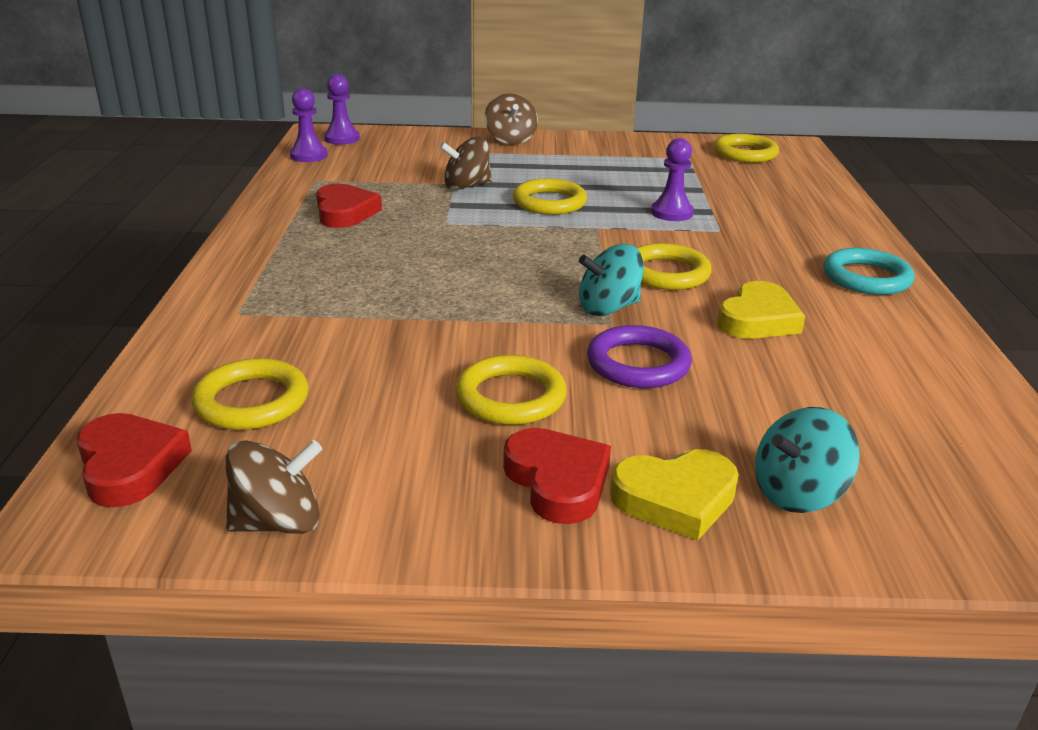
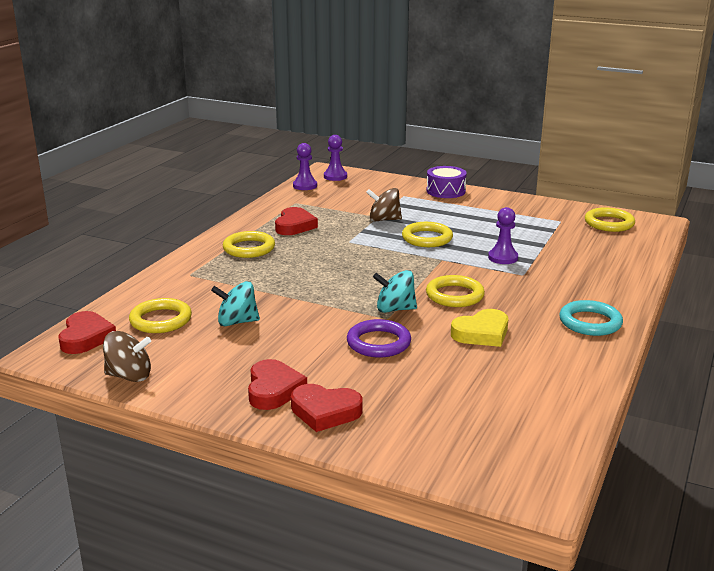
camera: 25 degrees right, 5 degrees down
(510, 140) = (445, 191): brown spinning top -> purple drum
(510, 397) = (290, 345): yellow ring -> yellow ring (249, 248)
(675, 499) = (325, 412): yellow heart -> red heart
(797, 493) = (394, 425): turquoise spinning top -> turquoise spinning top (237, 322)

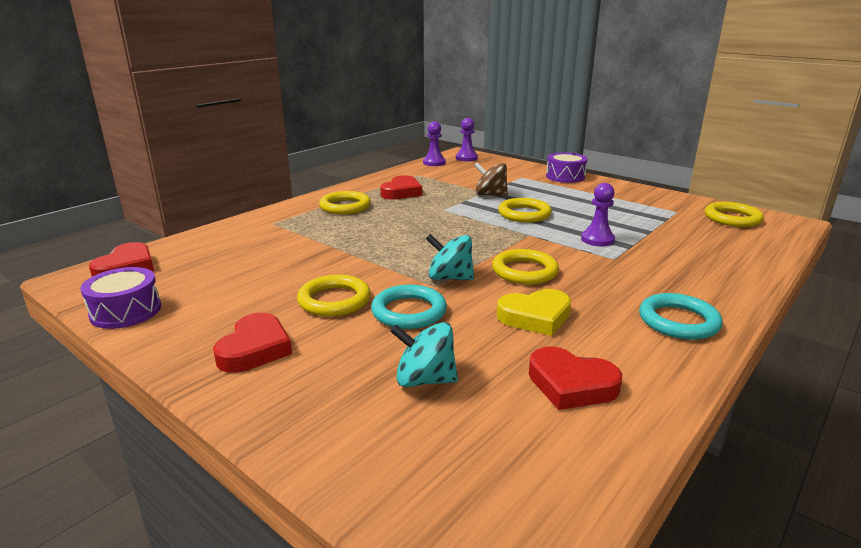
camera: 15 degrees right, 0 degrees up
(129, 376) = (126, 311): brown spinning top -> purple drum
(161, 320) = (209, 260): yellow ring -> yellow ring (334, 300)
(237, 322) = (278, 271): turquoise spinning top -> turquoise spinning top (424, 379)
(325, 412) = (290, 386): red heart -> red heart (571, 384)
(378, 343) = (409, 312): purple ring -> turquoise ring

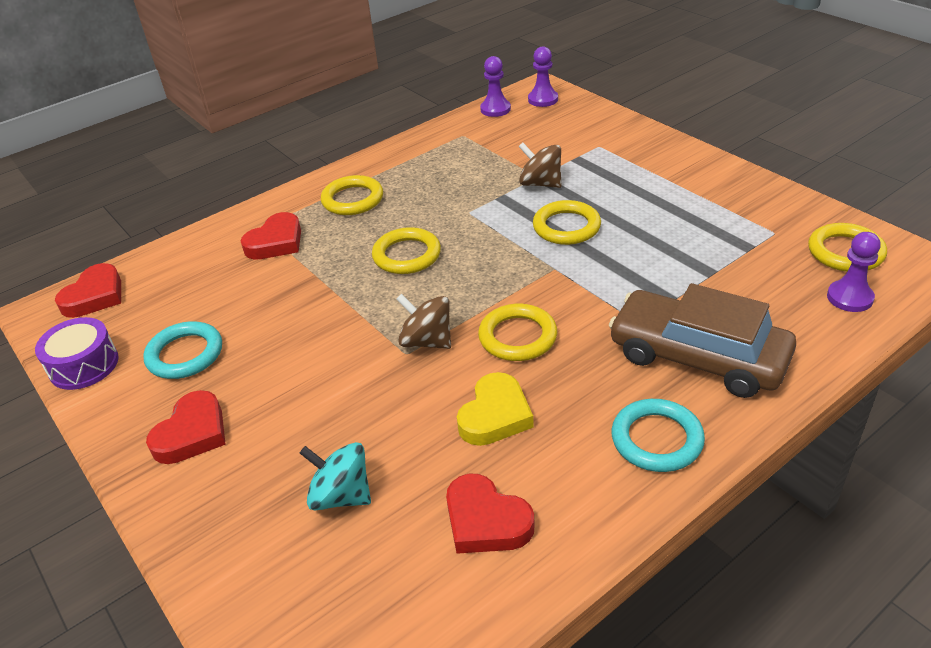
camera: 15 degrees right, 15 degrees up
(334, 300) = (290, 368): yellow ring -> yellow ring (407, 255)
(401, 192) = (430, 173): red heart -> red heart (276, 242)
(409, 312) = (361, 393): turquoise ring -> turquoise ring (185, 354)
(449, 278) = (426, 341): turquoise spinning top -> brown spinning top
(535, 317) = (495, 415): yellow heart -> yellow heart turned 60 degrees counterclockwise
(565, 176) = (659, 147): purple drum -> none
(597, 240) = (636, 284): purple pawn -> purple pawn (849, 298)
(673, 274) = (698, 356): none -> brown car

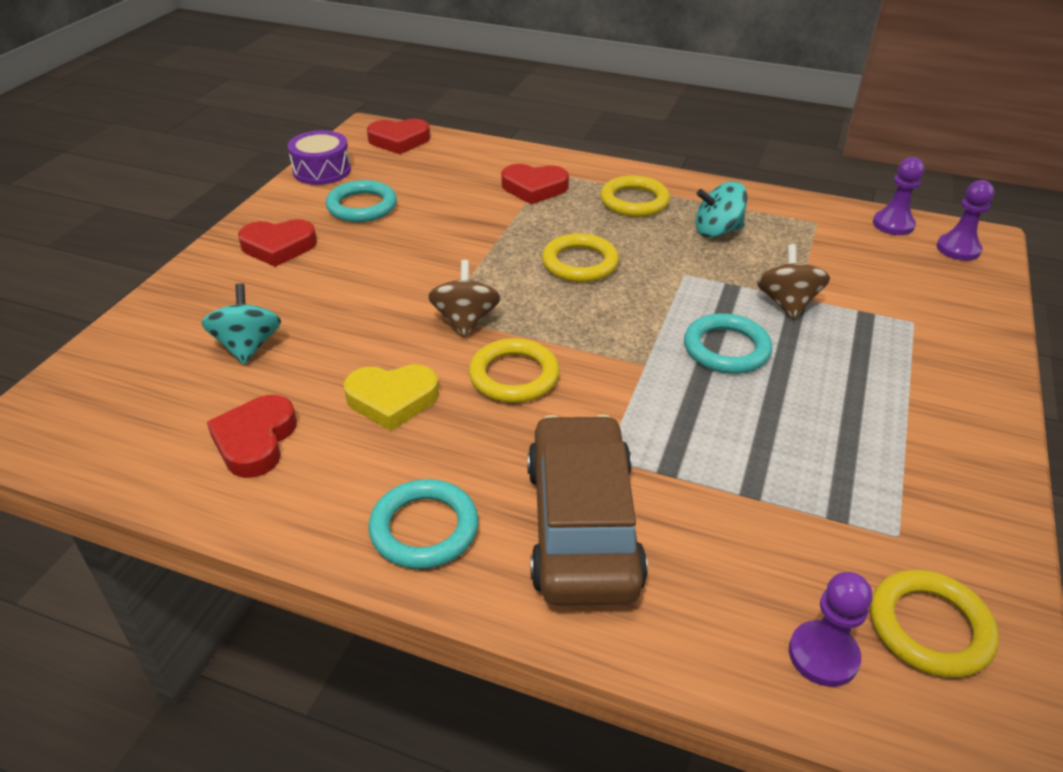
camera: 55 degrees right, 0 degrees up
(431, 178) = (717, 231): none -> turquoise spinning top
(566, 227) = (726, 349): yellow ring -> turquoise ring

